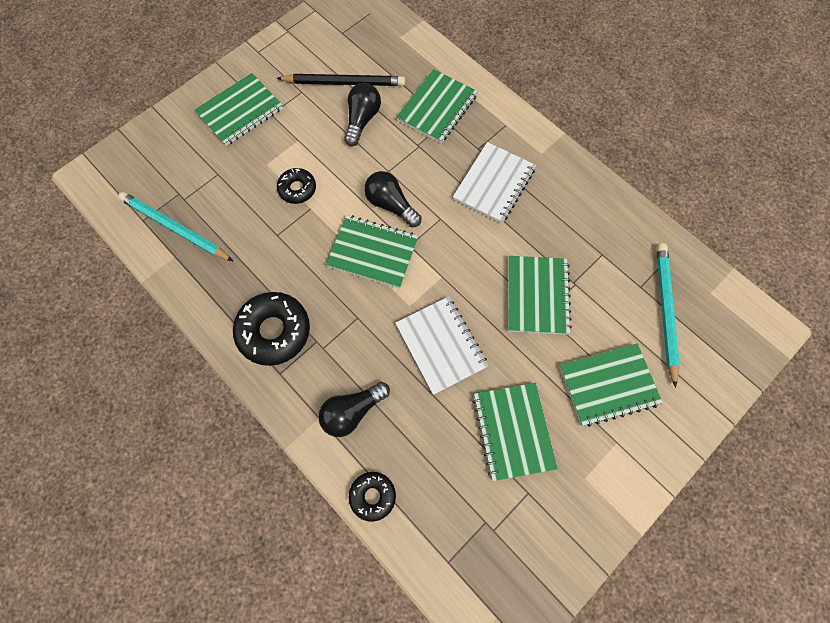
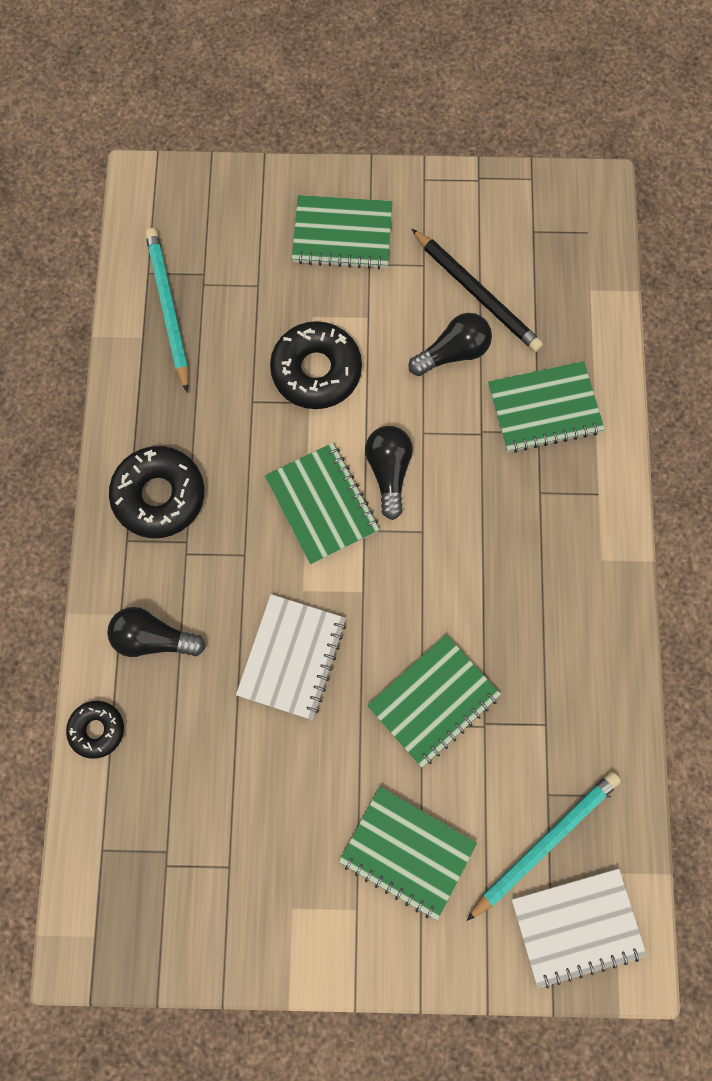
camera: 45 degrees right, 5 degrees up
(297, 189) = (316, 370): black donut -> black donut, size x1.75
(494, 184) = (515, 546): white notebook -> white notebook (576, 926)
(513, 431) = (273, 800): green notebook -> none

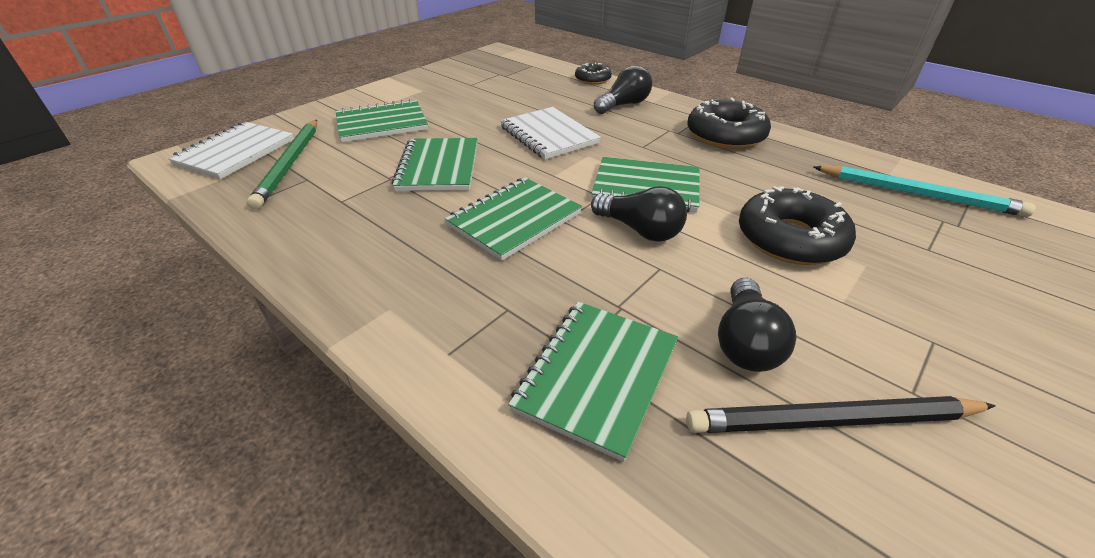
camera: 130 degrees right, 35 degrees down
(342, 234) = (998, 341): green notebook -> green notebook (514, 220)
(545, 843) = (289, 164): turquoise pencil -> green pencil

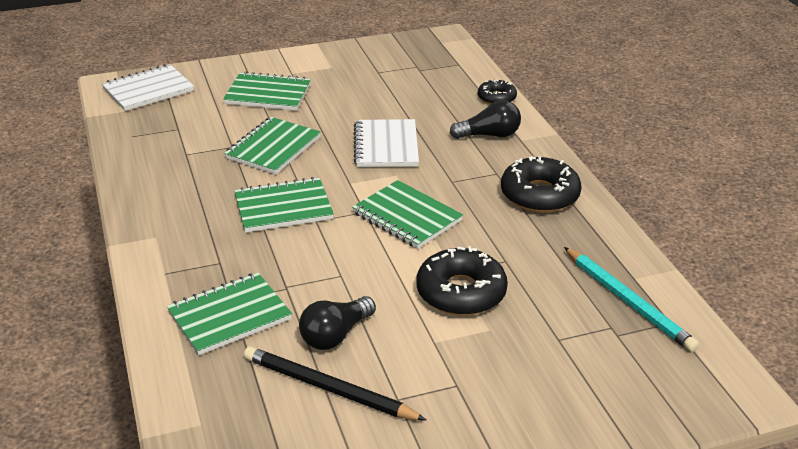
camera: 30 degrees right, 5 degrees down
(289, 164) = (176, 112): green pencil -> none
(640, 230) = (360, 246): black light bulb -> none

